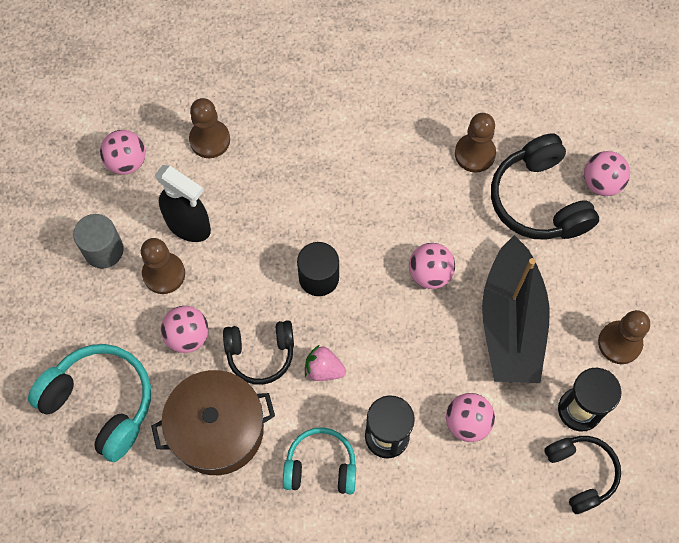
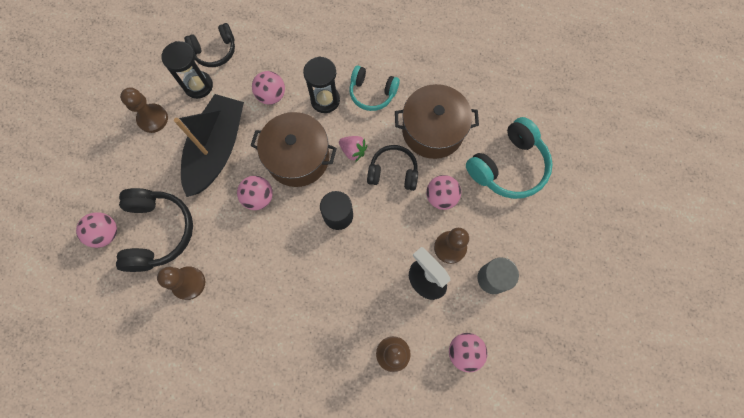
camera: 165 degrees left, 5 degrees up
(101, 403) = (508, 166): turquoise headphones -> turquoise headphones turned 90 degrees counterclockwise
(397, 340) = (298, 158): none -> brown pot
(581, 473) = (215, 51): black headphones -> black headphones turned 105 degrees counterclockwise

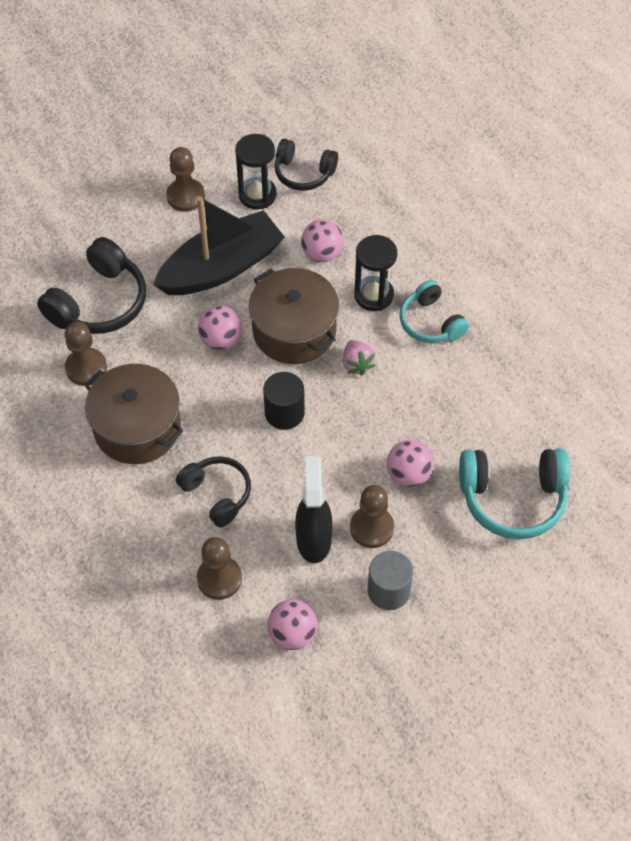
camera: 40 degrees right, 15 degrees down
(106, 233) = (52, 270): pink ball -> none
(393, 172) = (380, 413): black headphones -> black headphones (217, 494)
(433, 130) = (462, 404): brown pot -> brown pot (137, 427)

